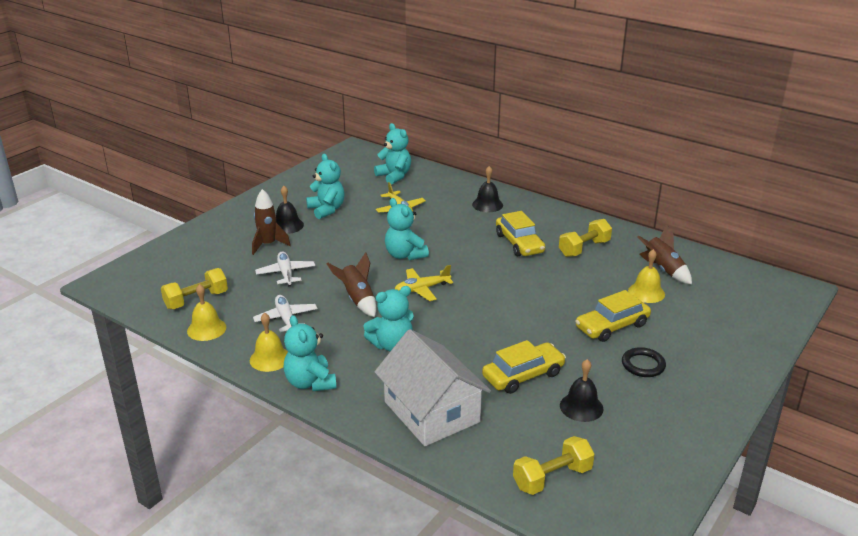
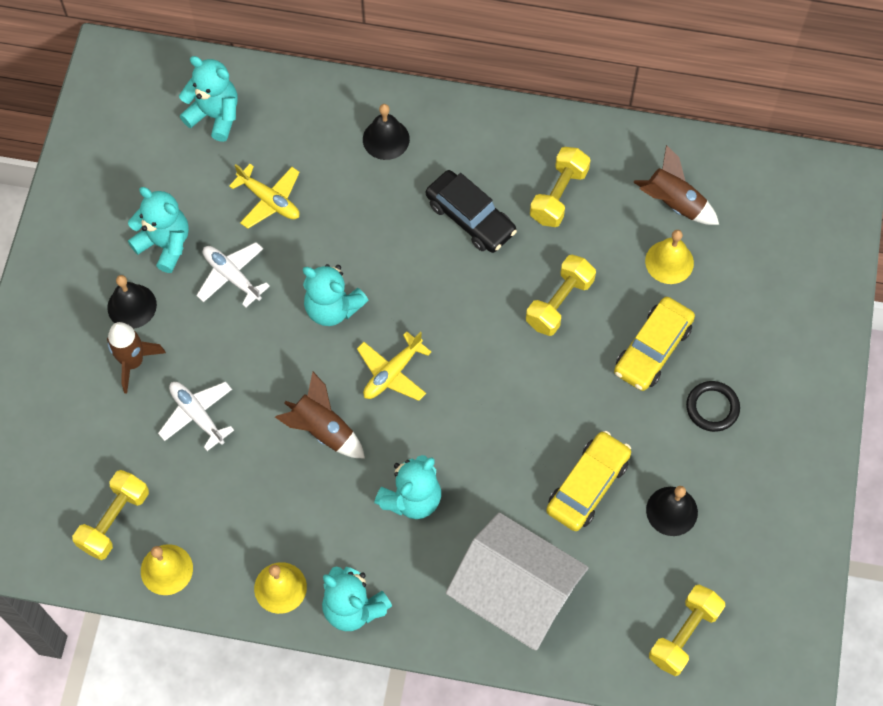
camera: 25 degrees left, 35 degrees up
(286, 319) = (255, 506): white plane -> white plane (232, 276)
(519, 243) = (470, 218): yellow car -> black car
(556, 290) = (559, 303): none -> yellow dumbbell

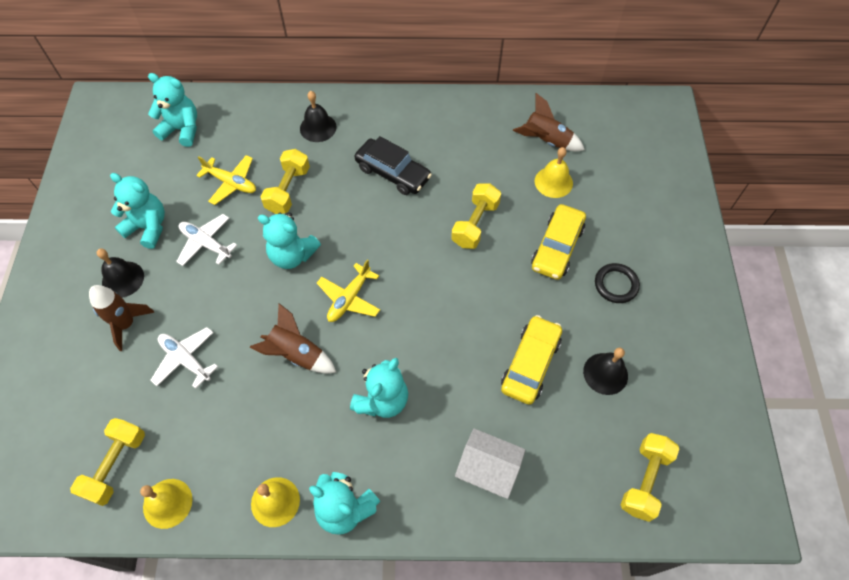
camera: 10 degrees left, 5 degrees down
(515, 593) = (488, 468): white house -> white house, size x0.58
(558, 195) = (458, 148): yellow dumbbell -> yellow dumbbell (288, 190)

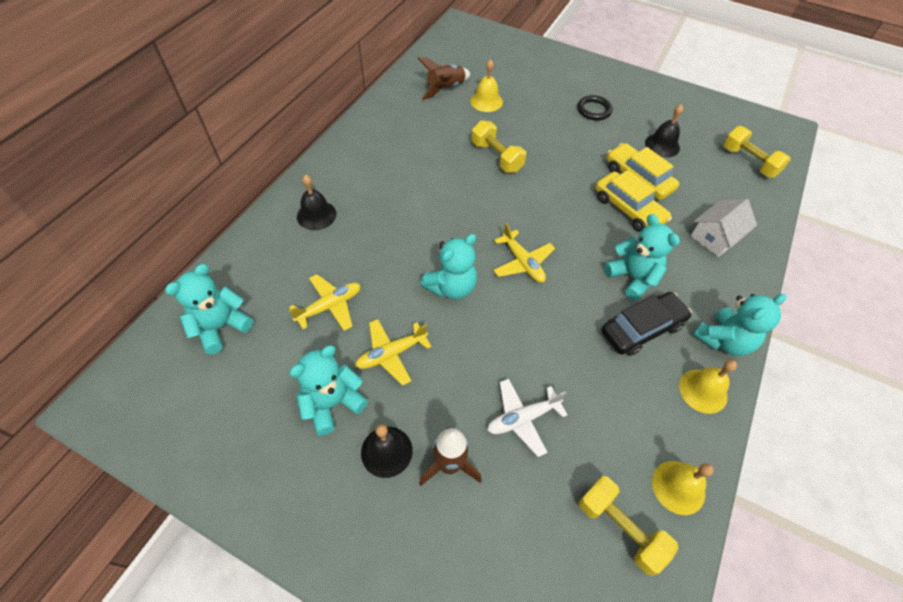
camera: 65 degrees left, 5 degrees down
(206, 243) = (391, 354): white plane -> yellow plane
(288, 190) = (373, 263): yellow dumbbell -> none
(296, 354) = (561, 322): brown rocket -> none
(393, 173) = (409, 185): black car -> black car (642, 329)
(557, 247) = (545, 124): yellow car -> yellow car (628, 209)

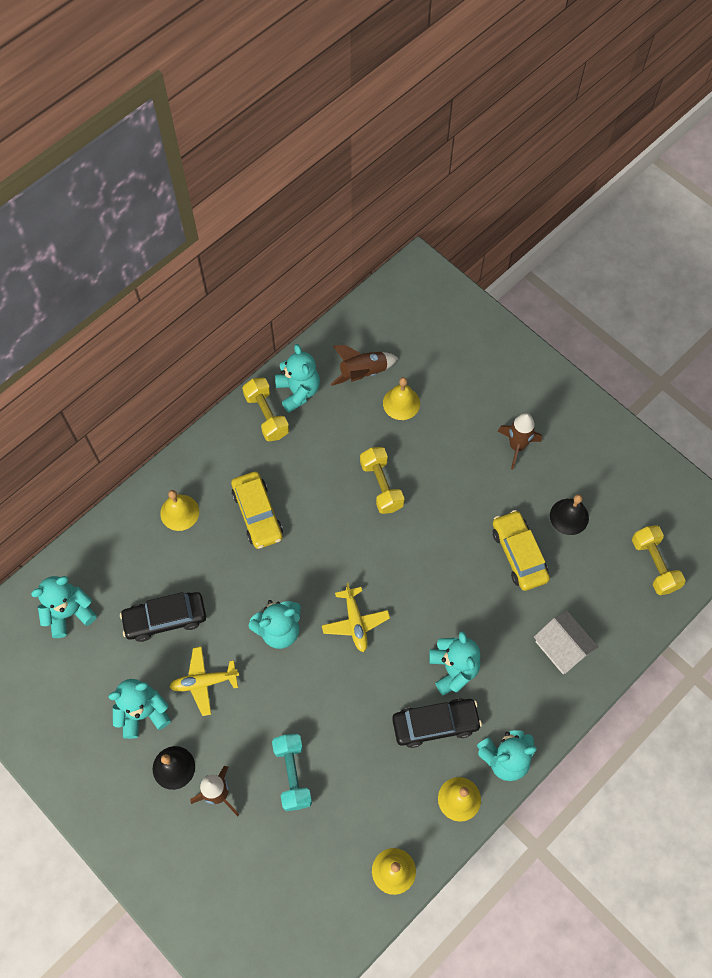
camera: 20 degrees right, 10 degrees up
(316, 215) = (179, 512): black bell -> yellow bell
(330, 306) = (165, 619): yellow plane -> black car
(395, 110) = (298, 391): none -> turquoise teddy bear
(522, 418) = (292, 774): white plane -> turquoise dumbbell
(594, 110) = (517, 446): black ring -> brown rocket
(620, 528) = (331, 886): yellow dumbbell -> yellow dumbbell (266, 415)
(628, 209) = (489, 590): yellow car -> yellow car (257, 514)
(715, 237) = (562, 647): white house -> white house turned 75 degrees clockwise

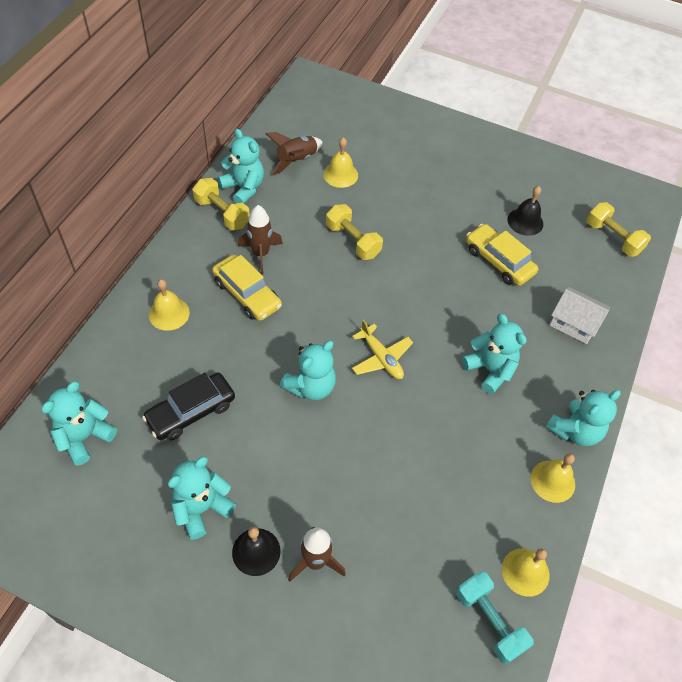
camera: 25 degrees left, 10 degrees down
(204, 682) = (255, 457): yellow plane -> none
(292, 774) = (383, 515): turquoise dumbbell -> turquoise dumbbell (489, 621)
(435, 724) = (497, 422): black car -> none
(517, 446) = (455, 182): brown rocket -> brown rocket (261, 254)

